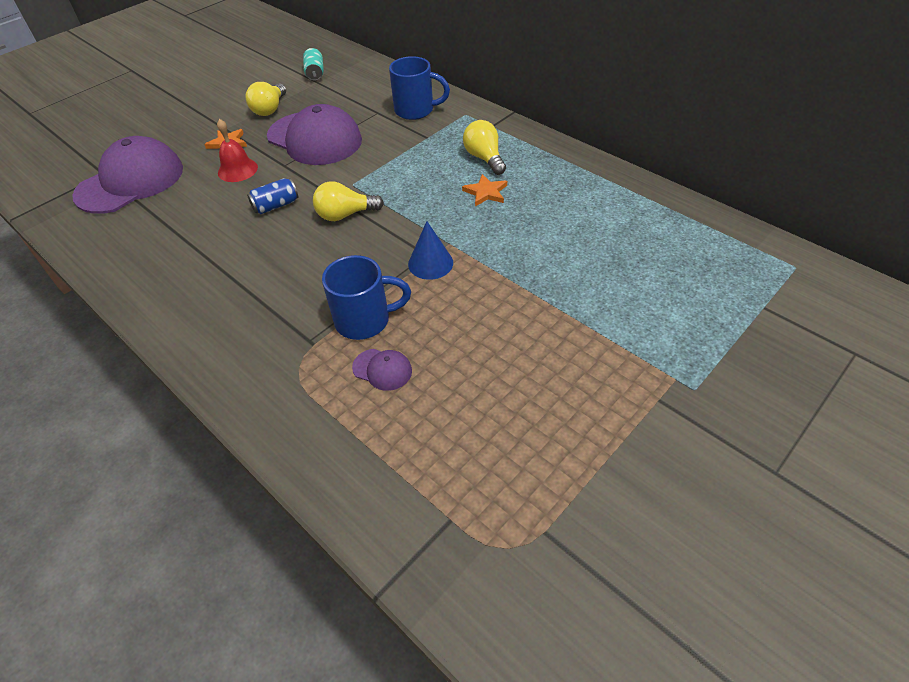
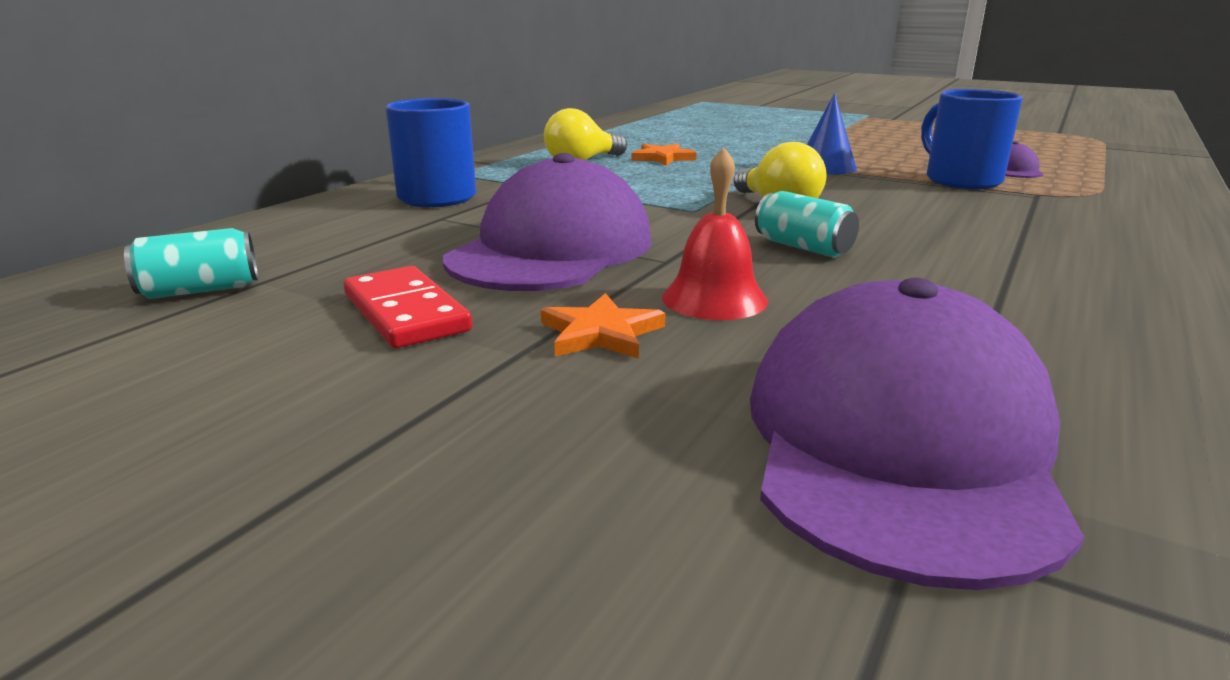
camera: 105 degrees left, 25 degrees down
(130, 182) = (899, 442): purple cap -> purple cap turned 75 degrees clockwise
(270, 109) = (405, 313): yellow light bulb -> red domino
(276, 205) = (803, 247): blue can -> turquoise can

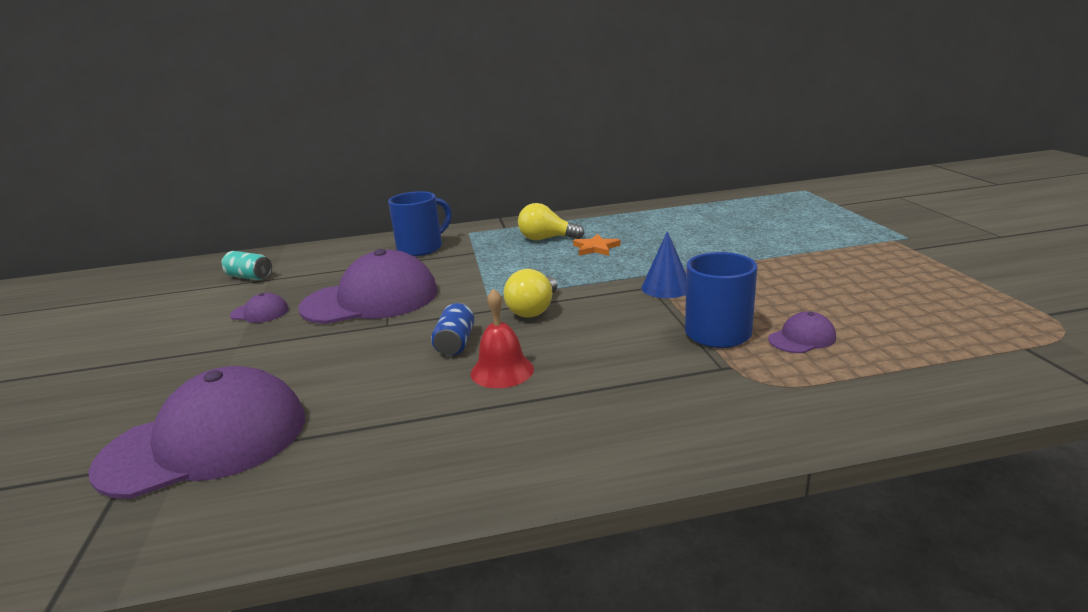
camera: 50 degrees right, 0 degrees up
(405, 313) = (260, 312): red domino -> purple cap
(601, 333) = (272, 350): orange star -> none
(714, 298) = (341, 353): red bell -> red bell (502, 371)
(803, 247) = (455, 343): turquoise can -> blue can

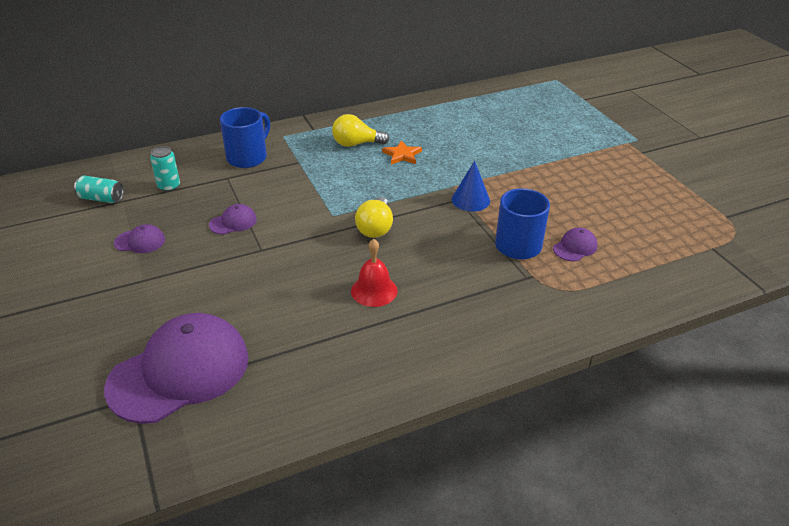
camera: 15 degrees left, 15 degrees up
(324, 269) = (169, 186): none -> turquoise can
(371, 299) = (233, 222): purple cap -> purple cap, size x0.42
(455, 343) = (327, 266): blue can -> none

